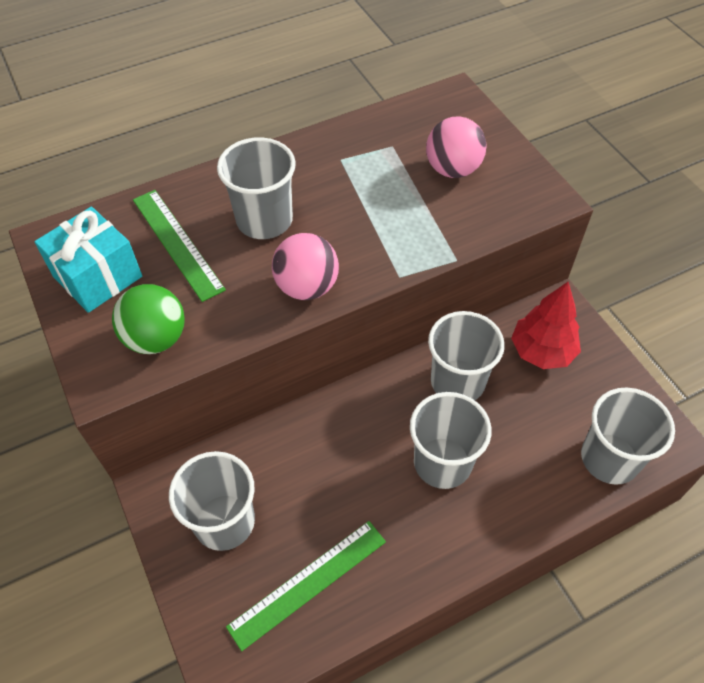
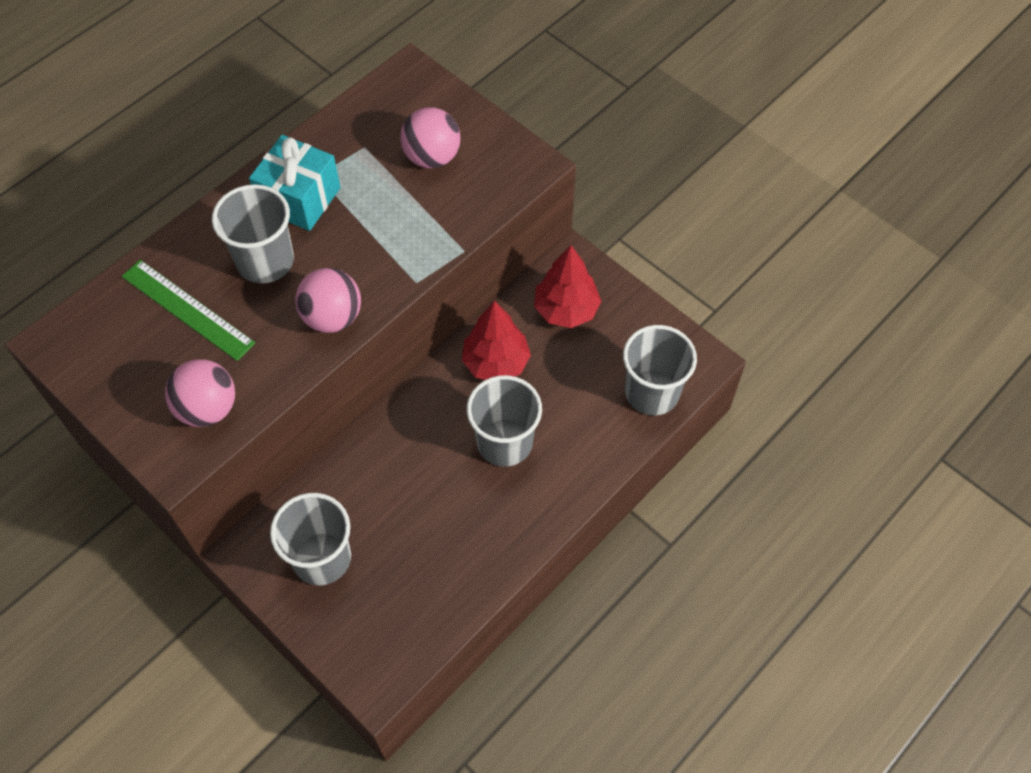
camera: 20 degrees left, 5 degrees up
(98, 276) = (122, 365): turquoise gift -> turquoise gift (299, 198)
(156, 338) = (208, 408): green ball -> pink ball
(308, 583) = (418, 585): green ruler -> none
(457, 382) = (496, 362): grey cup -> red tree

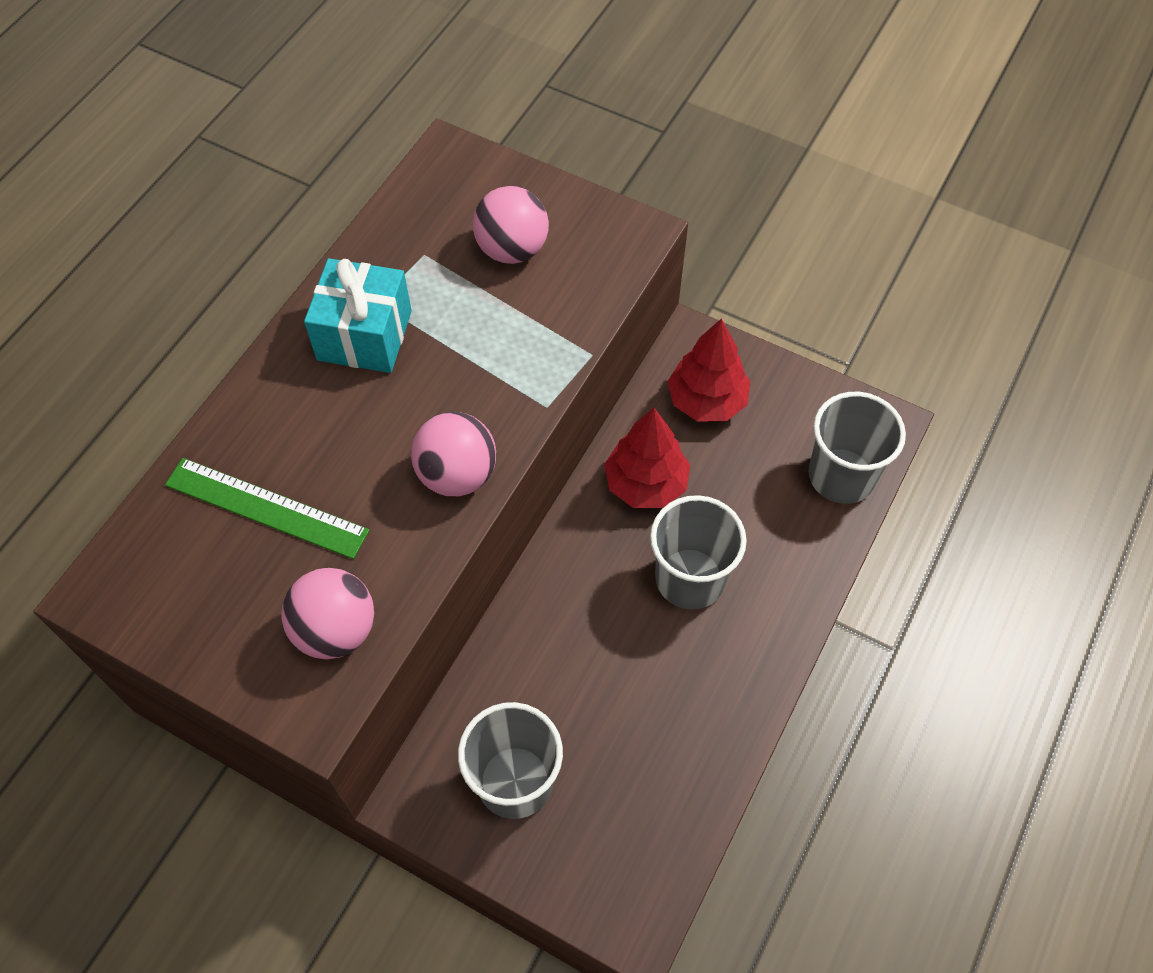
camera: 15 degrees left, 0 degrees up
(265, 261) = (347, 423): grey cup -> none

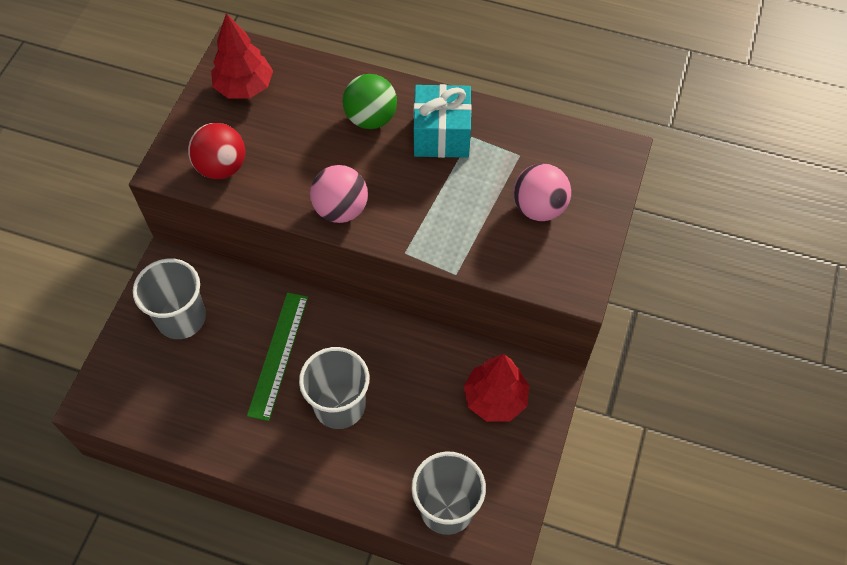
camera: 80 degrees right, 0 degrees up
(266, 508) = (300, 113): green ruler -> green ruler (278, 354)
(306, 416) = (371, 118): none -> green ball
(336, 630) = (222, 167): pink ball -> red ball
(646, 484) = (413, 365): red tree -> red tree (244, 87)

